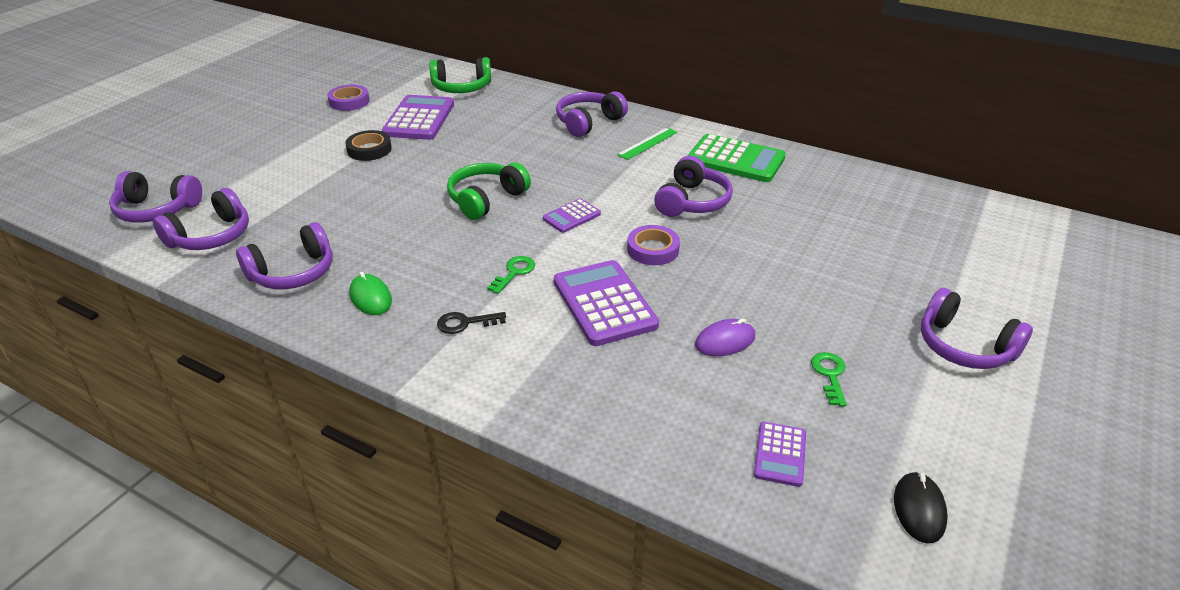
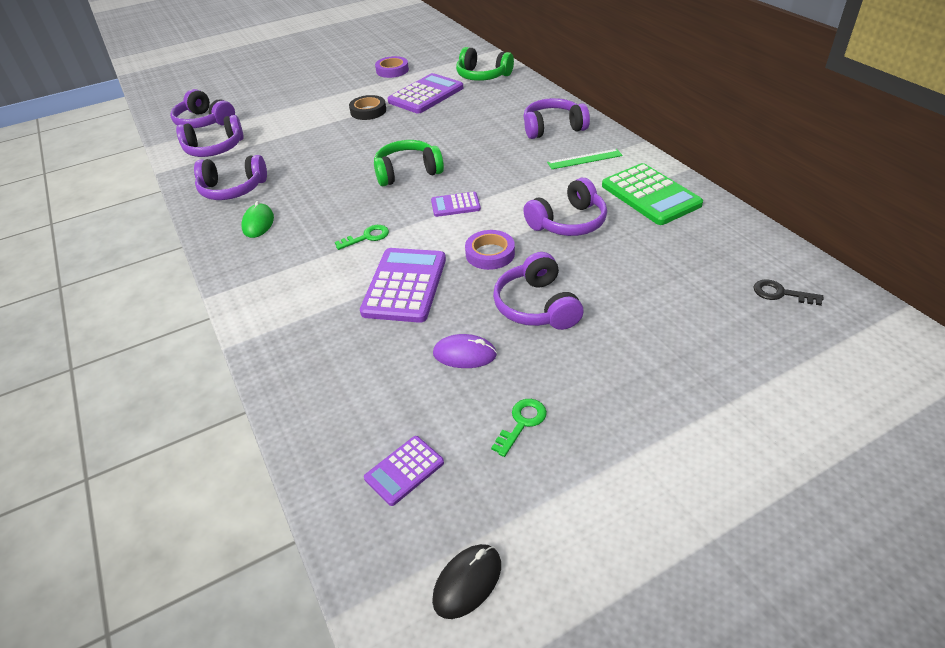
camera: 35 degrees right, 5 degrees up
(465, 323) = (295, 264): black key -> black key (780, 293)
(964, 346) = (687, 455): purple headphones -> purple headphones (536, 306)

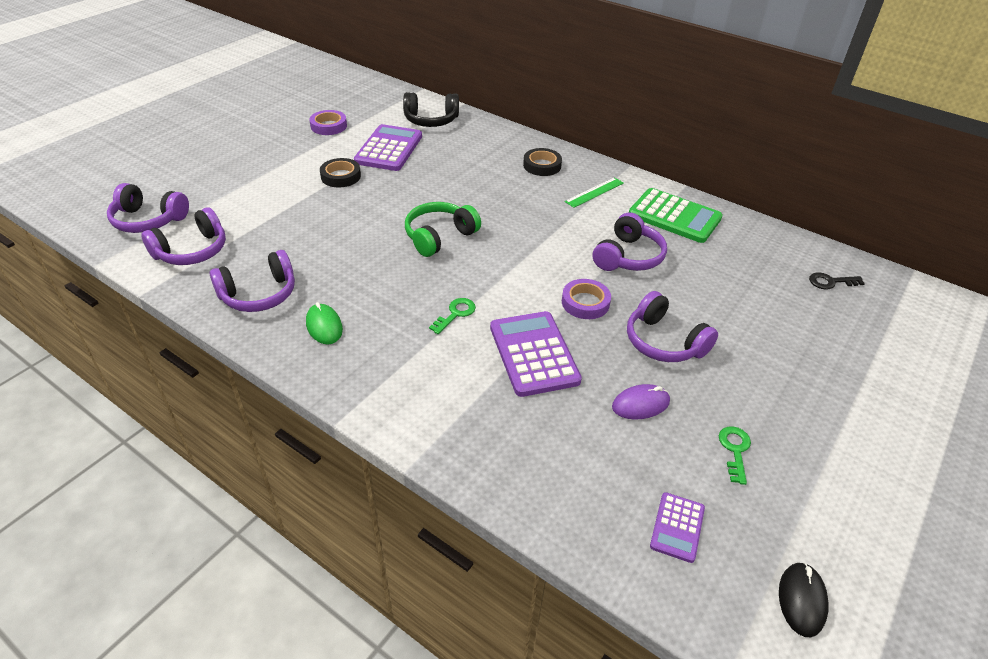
camera: 30 degrees left, 0 degrees up
(455, 205) = (515, 261): purple calculator -> none
(482, 76) = (431, 120): green headphones -> black headphones
(553, 128) = (542, 165): purple headphones -> black tape

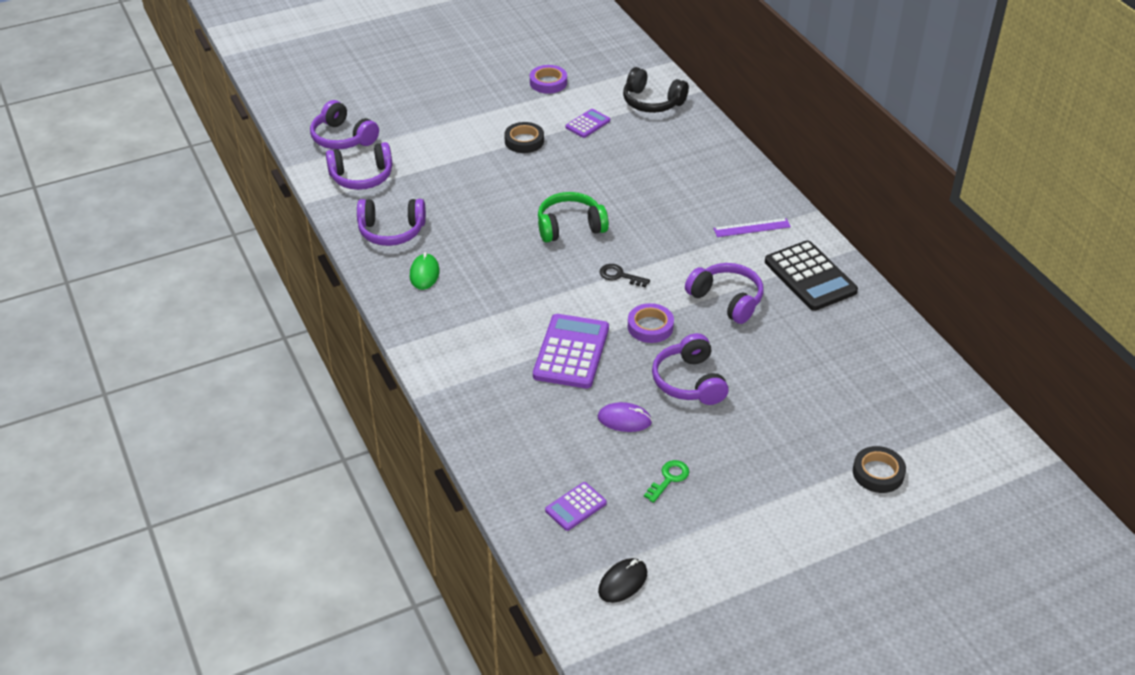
camera: 30 degrees right, 0 degrees up
(389, 149) = (588, 124): purple calculator -> purple calculator, size x0.53
(455, 314) = (533, 299): green key -> none
(542, 165) = (723, 184): black tape -> black tape (878, 473)
(594, 192) = (751, 227): green ruler -> purple ruler
(628, 257) = (727, 300): purple headphones -> purple headphones turned 105 degrees counterclockwise
(674, 216) = (810, 277): green calculator -> black calculator
(830, 282) = (904, 387): black key -> black key (620, 276)

